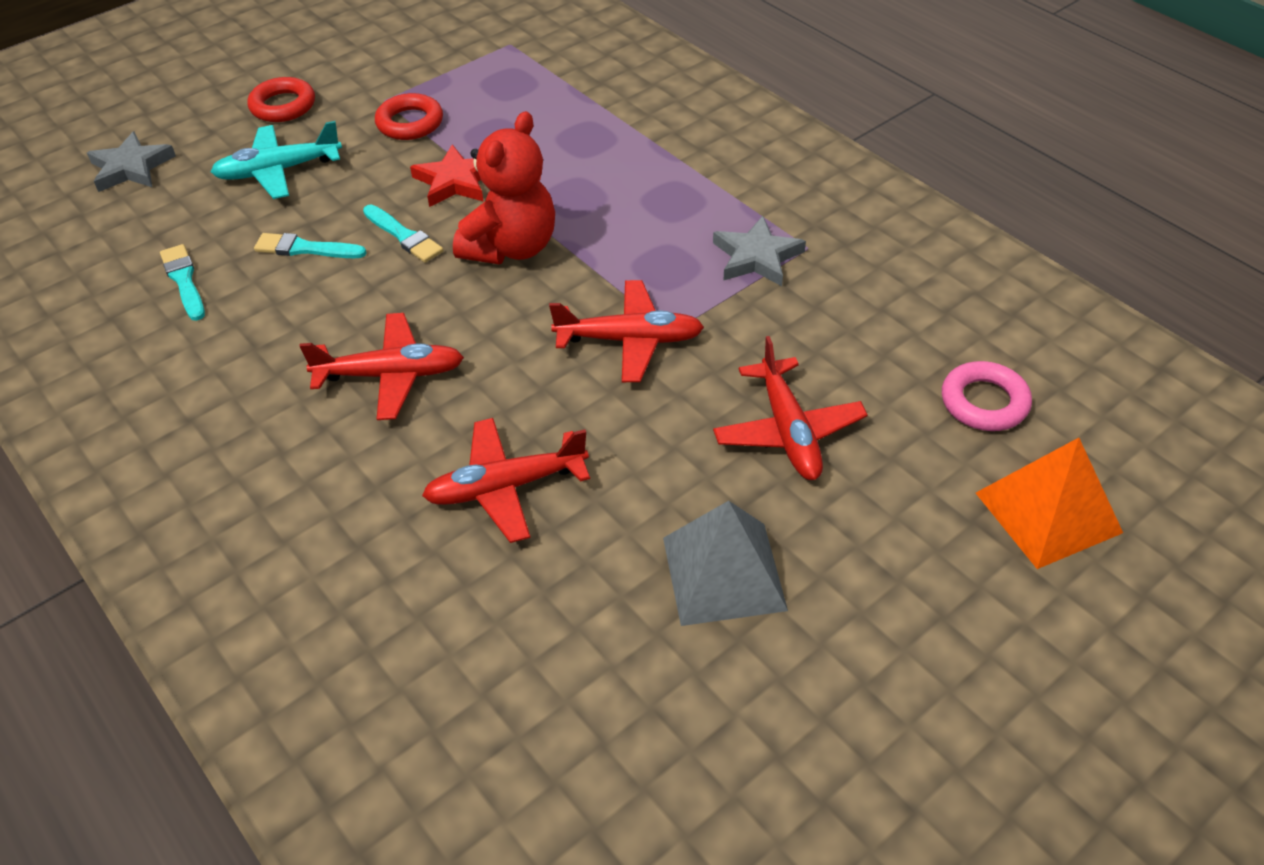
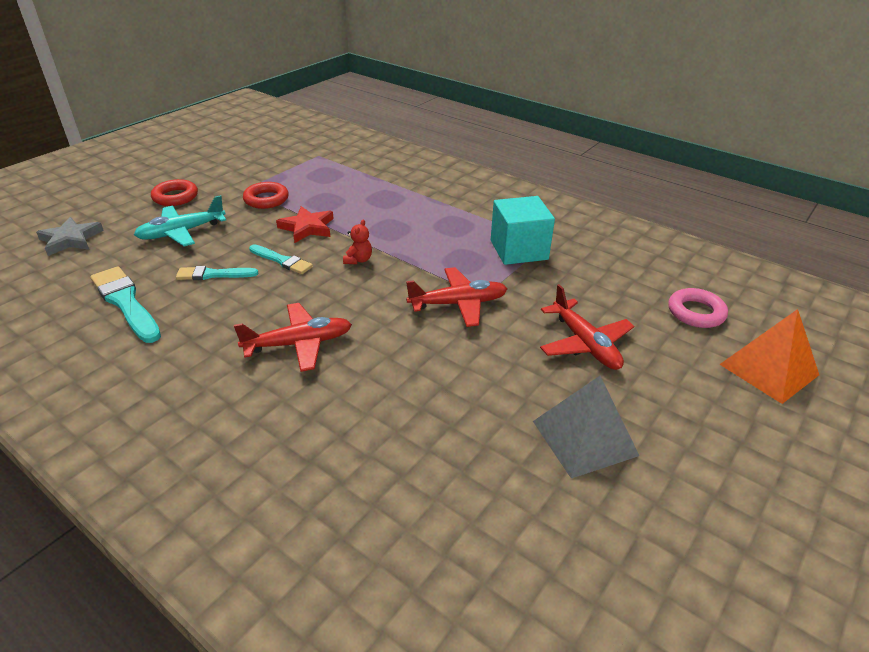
camera: 15 degrees left, 10 degrees down
(184, 280) = (126, 302): turquoise brush -> turquoise brush, size x1.63
(505, 487) = (407, 404): red plane -> none
(511, 247) = (358, 260): red teddy bear -> red teddy bear, size x0.44
(756, 257) = (519, 250): grey star -> turquoise cube

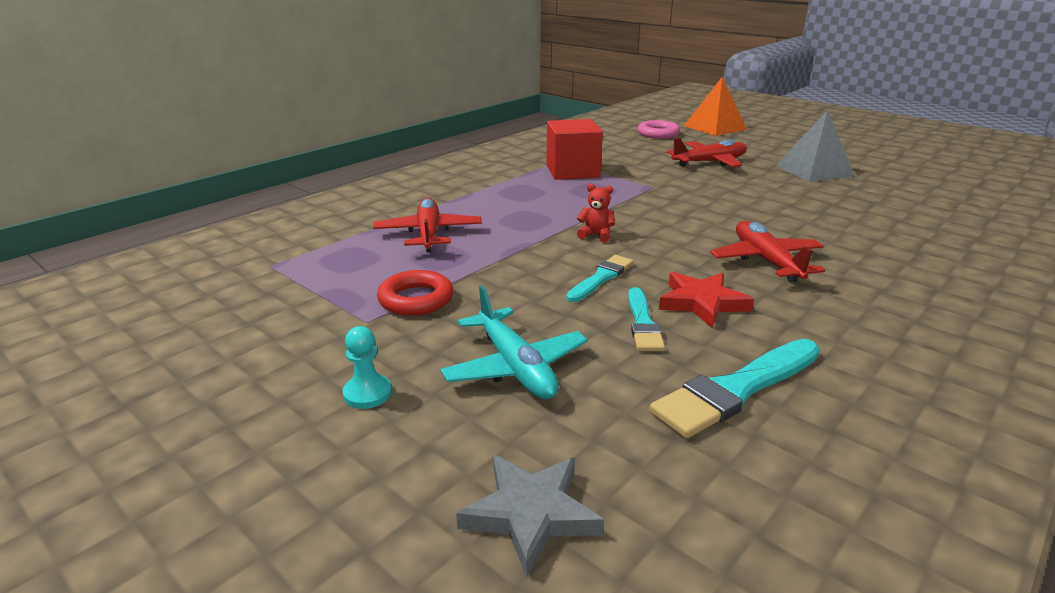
camera: 85 degrees left, 10 degrees down
(175, 197) = (367, 393): red ring -> turquoise pawn
(307, 228) = (514, 265): red star -> red star (702, 303)
(458, 304) = (669, 195): red plane -> red plane (429, 234)
(519, 250) = (572, 171): turquoise cube -> red cube

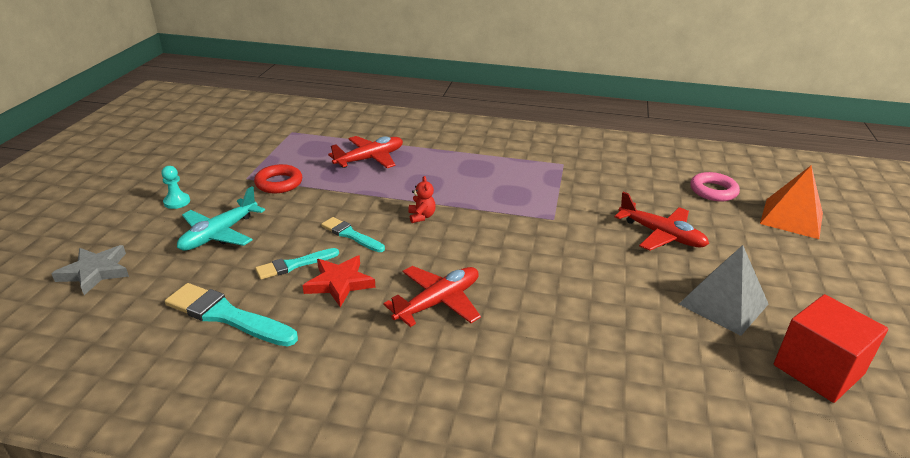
camera: 60 degrees right, 5 degrees up
(572, 171) = (547, 175): red cube -> red cube (818, 369)
(601, 278) = (351, 235): turquoise brush -> turquoise brush turned 150 degrees counterclockwise

